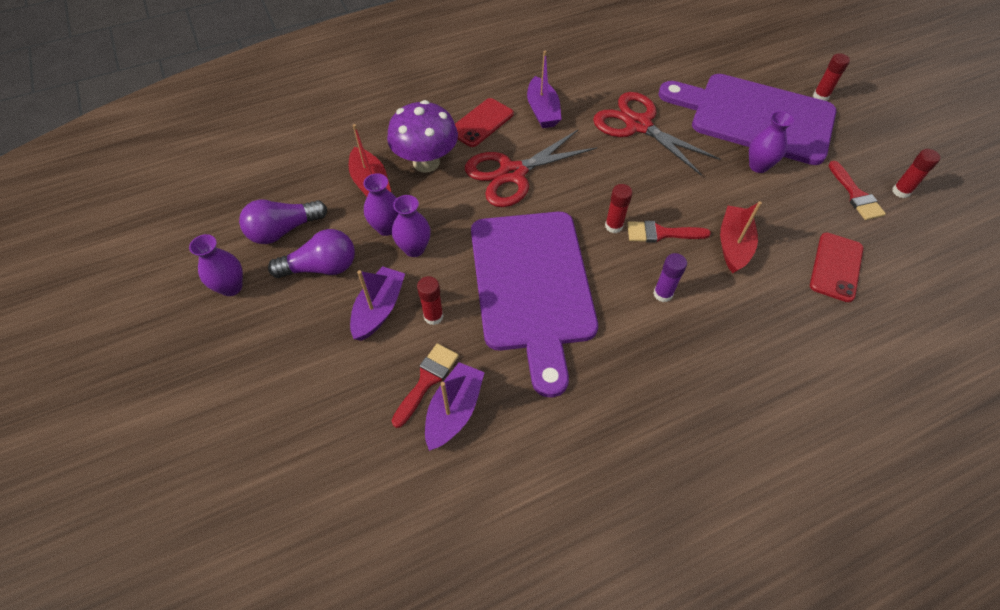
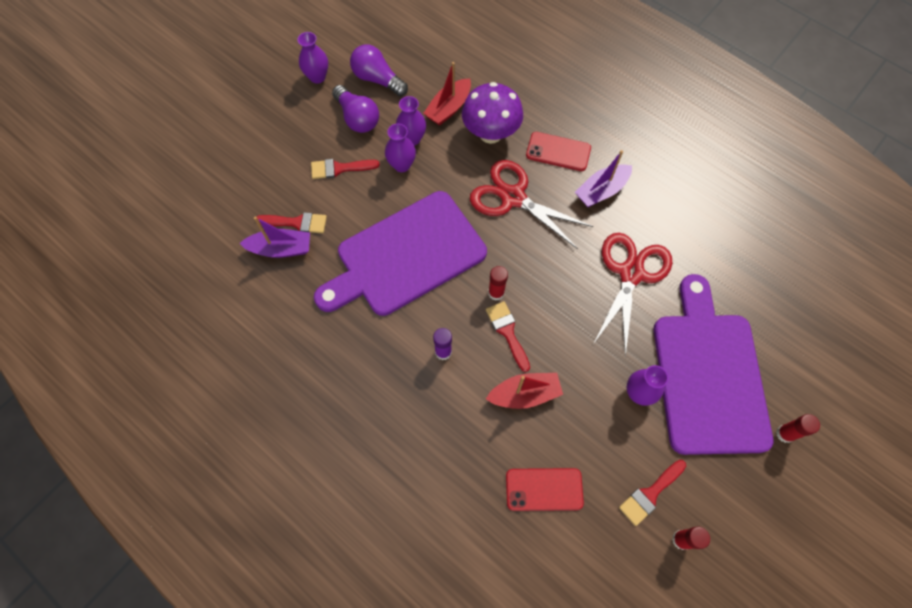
camera: 65 degrees right, 10 degrees up
(379, 309) = (339, 168): purple boat -> red brush
(433, 316) = (349, 204): red glue stick -> none

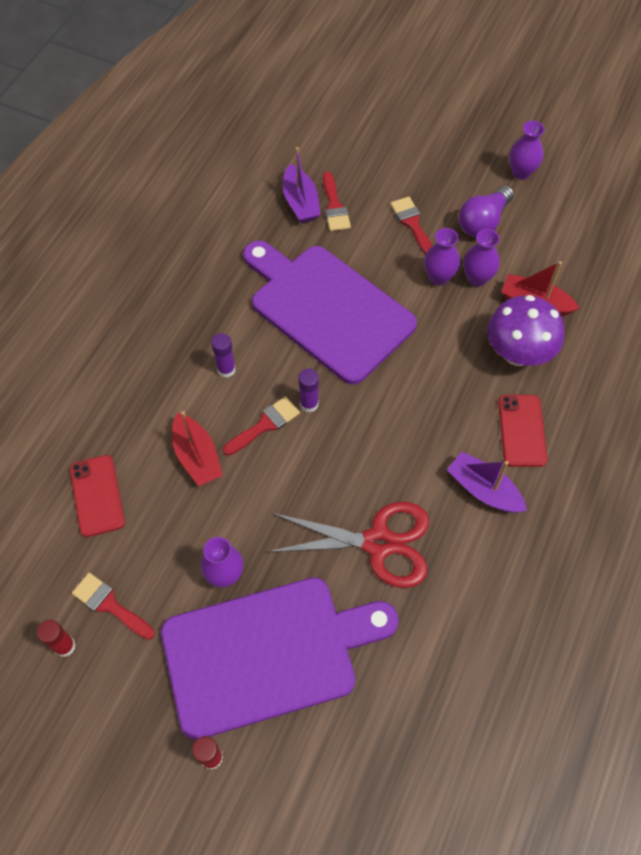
camera: 75 degrees right, 5 degrees down
(377, 79) = (543, 226): purple light bulb -> none
(496, 293) = (309, 404): red glue stick -> purple glue stick
(513, 197) = (438, 395): red scissors -> none

